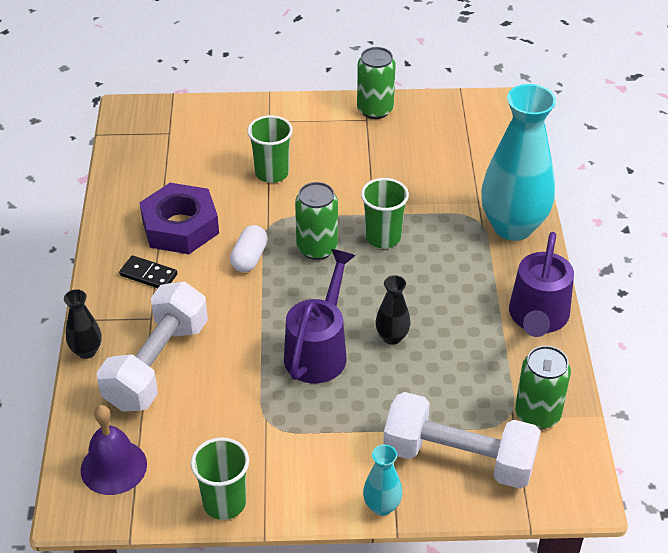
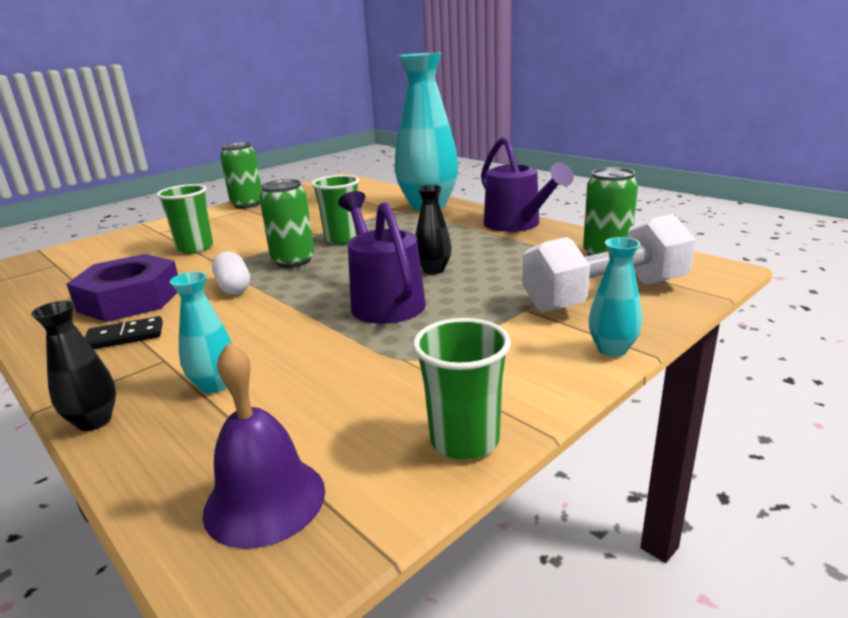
camera: 40 degrees left, 20 degrees down
(157, 364) = (215, 385): white dumbbell -> turquoise vase

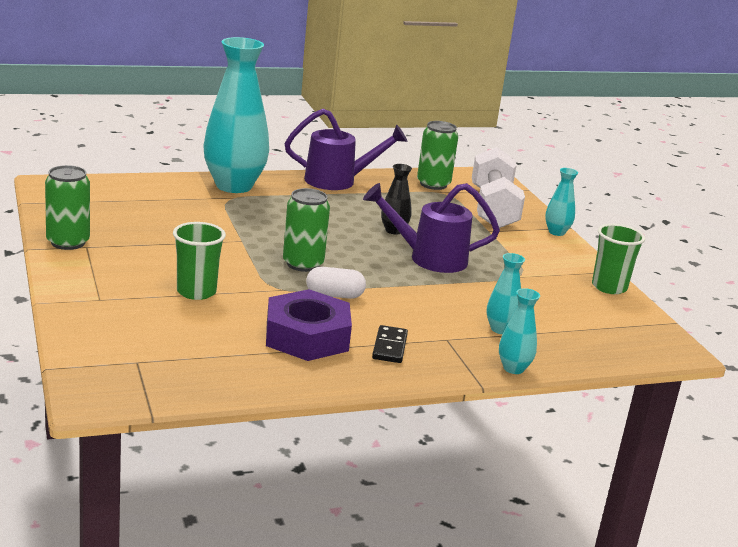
camera: 70 degrees left, 0 degrees up
(94, 421) = (513, 368): black vase -> turquoise vase
(265, 500) = (623, 337): purple bell -> none
(342, 239) = (273, 236): green cup -> none

